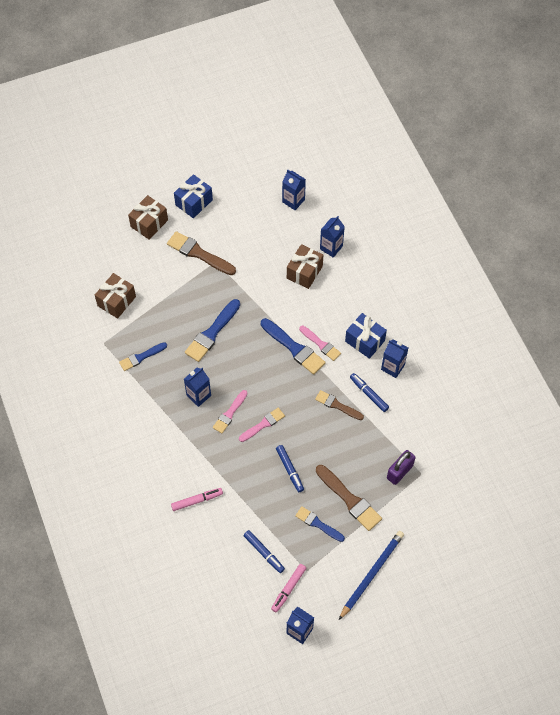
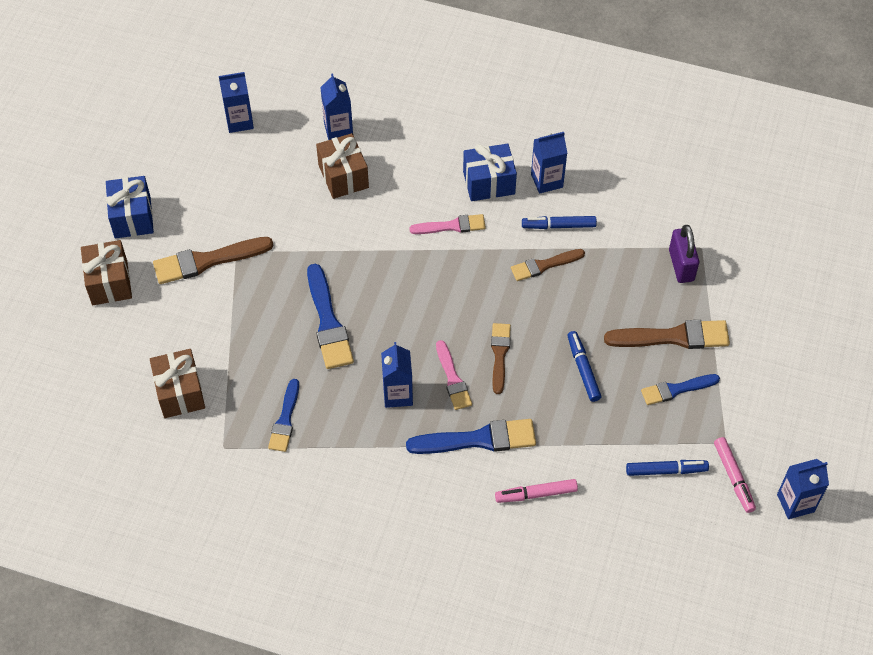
camera: 50 degrees left, 5 degrees down
(197, 500) = (536, 494): pink marker -> pink marker turned 120 degrees counterclockwise
(263, 424) = (499, 355): pink brush -> brown brush
(290, 470) = (583, 369): blue marker -> blue marker turned 120 degrees counterclockwise
(294, 348) = (430, 255): blue brush -> blue brush (478, 439)
(371, 574) = (783, 381): blue pencil -> none

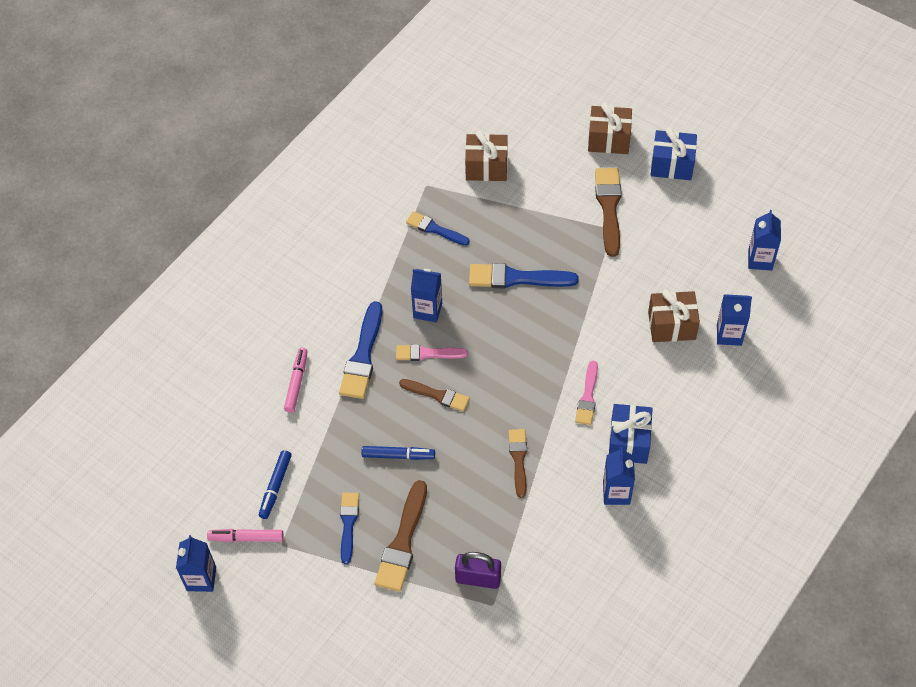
camera: 110 degrees right, 0 degrees up
(558, 226) = (559, 486): blue marker -> none

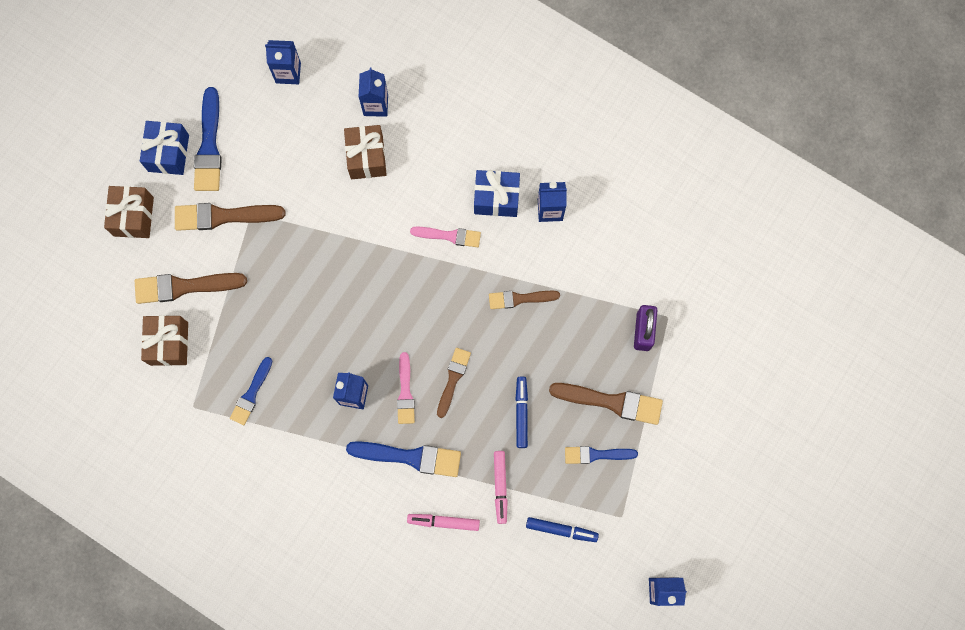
camera: 95 degrees left, 20 degrees up
(246, 538) = (617, 552): pink marker -> pink marker (500, 487)
(517, 278) = (313, 307): blue brush -> blue brush (209, 146)
(540, 178) = (184, 286): none -> brown brush

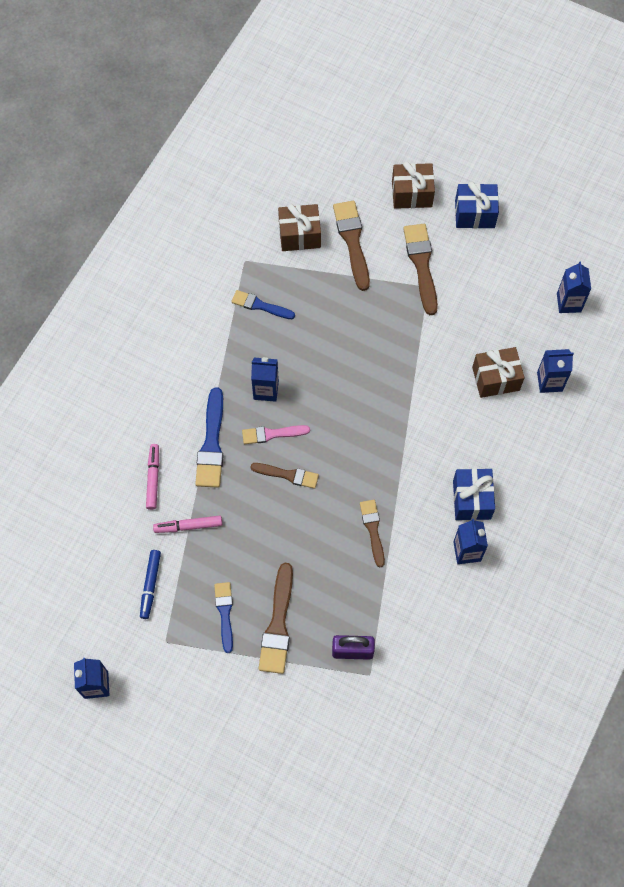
camera: 85 degrees right, 10 degrees down
(209, 146) = (486, 245): blue brush -> none
(449, 236) = (428, 459): pink brush -> none
(521, 413) = (260, 540): blue marker -> none

